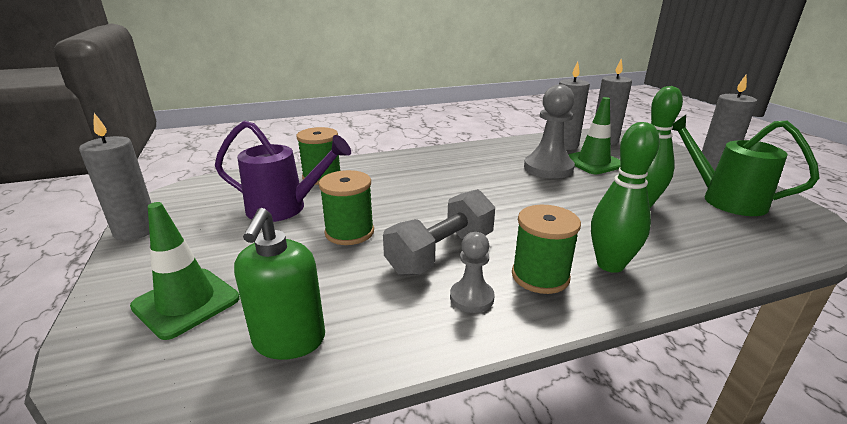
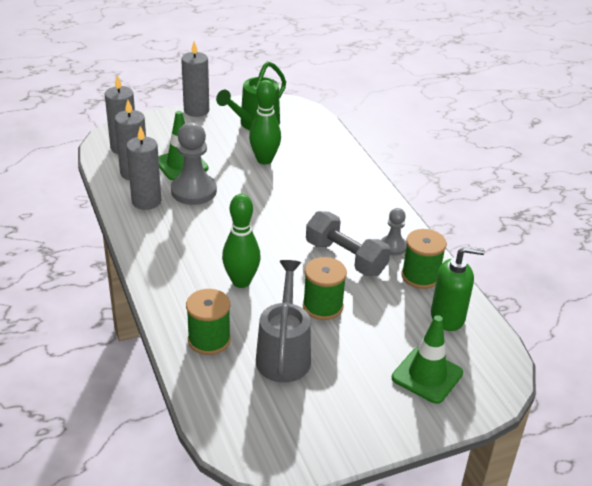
camera: 95 degrees left, 10 degrees up
(136, 230) = (336, 452): grey candle -> grey candle (146, 201)
(285, 208) = (284, 354): purple watering can -> grey watering can
(540, 276) = (365, 218): green spool -> green spool (420, 276)
(610, 265) = (348, 190): green bowling pin -> green bowling pin (241, 281)

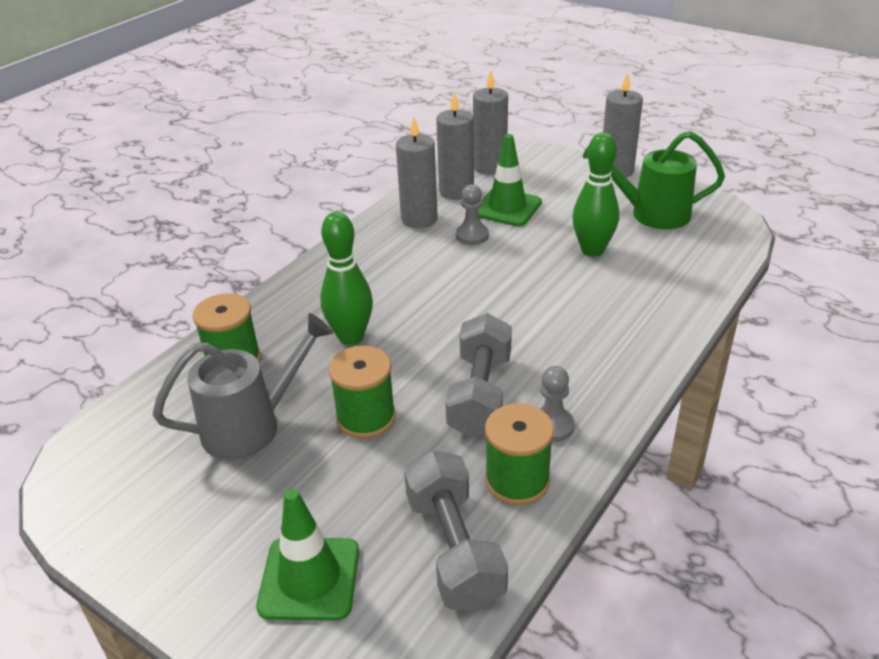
camera: 60 degrees right, 0 degrees up
(193, 191) = (472, 235): grey pawn -> grey pawn, size x0.56
(448, 317) = (454, 549): green soap dispenser -> grey dumbbell

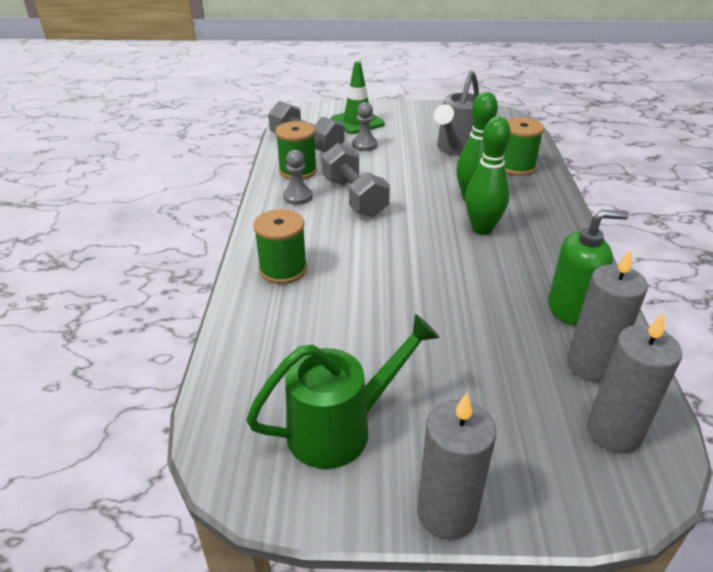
camera: 145 degrees right, 0 degrees up
(366, 417) = (405, 168): green spool -> green spool (283, 269)
(419, 219) = (571, 309): grey candle -> green soap dispenser
(472, 235) = (498, 310): grey pawn -> grey pawn (364, 145)
(507, 208) = (509, 363): green traffic cone -> none
(592, 250) = (369, 339): green bowling pin -> green bowling pin (482, 229)

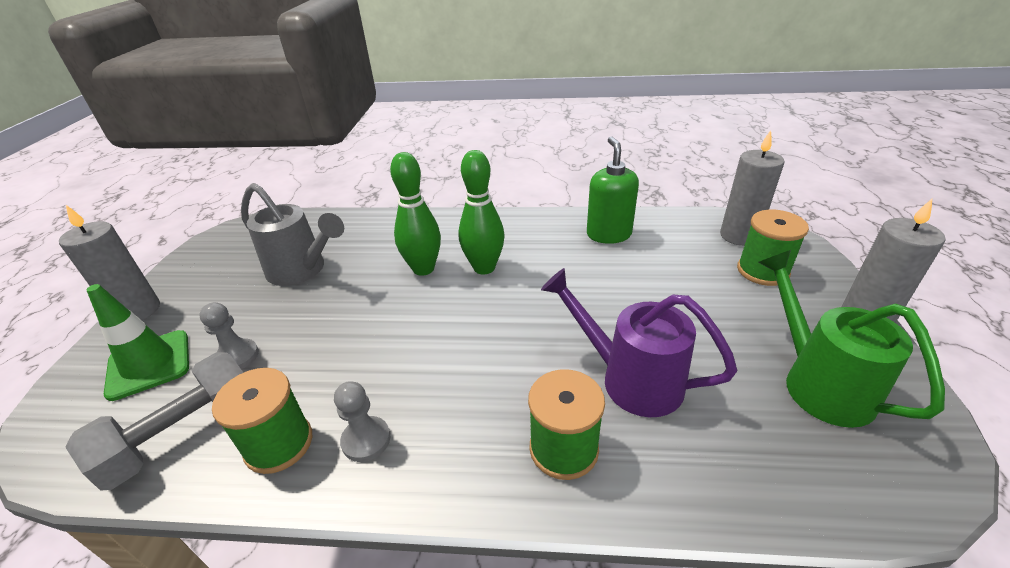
camera: 85 degrees left, 0 degrees up
(345, 305) = (630, 379): none -> purple watering can
(354, 197) = (389, 370): grey dumbbell -> none
(516, 167) = (366, 234): green spool -> green spool (762, 271)
(590, 365) = (674, 235): grey candle -> grey candle (138, 311)

